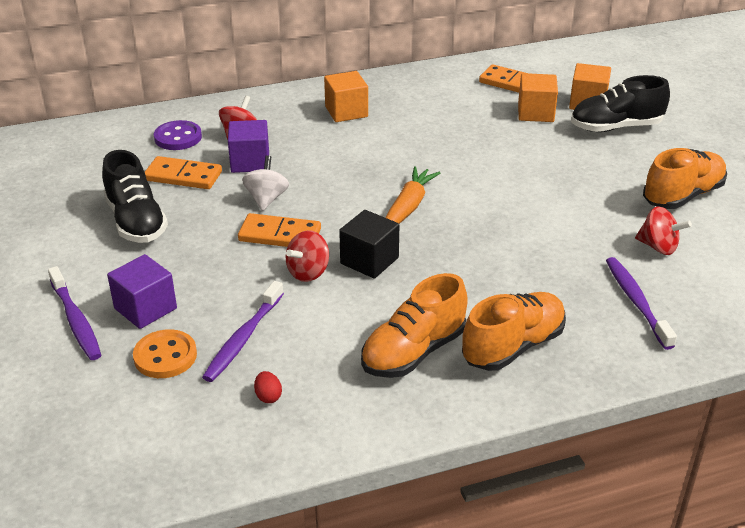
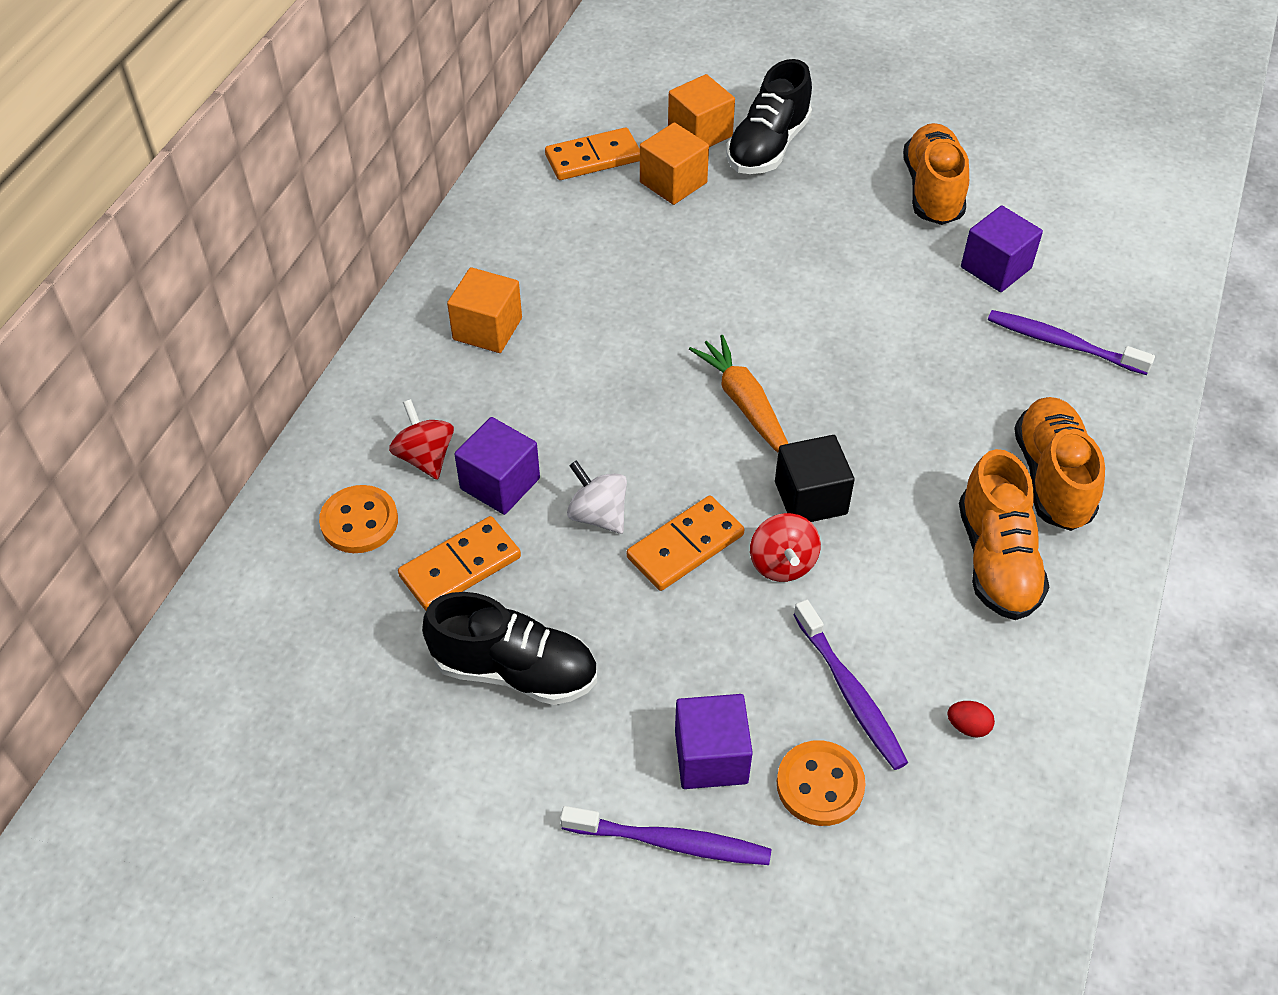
camera: 50 degrees left, 15 degrees up
(178, 137) = (359, 521): purple button -> orange button
(658, 247) = (995, 268): red spinning top -> purple cube

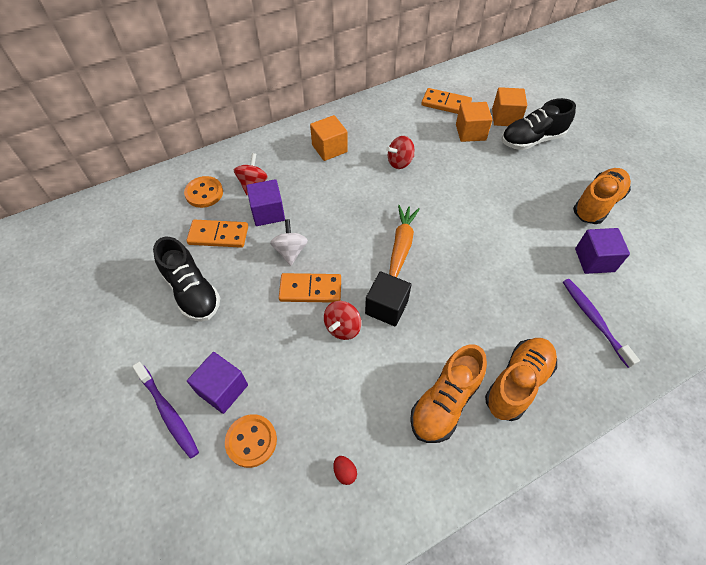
camera: 40 degrees right, 5 degrees up
(618, 287) = (400, 162): none -> red spinning top
(850, 692) = (309, 410): purple toothbrush -> none

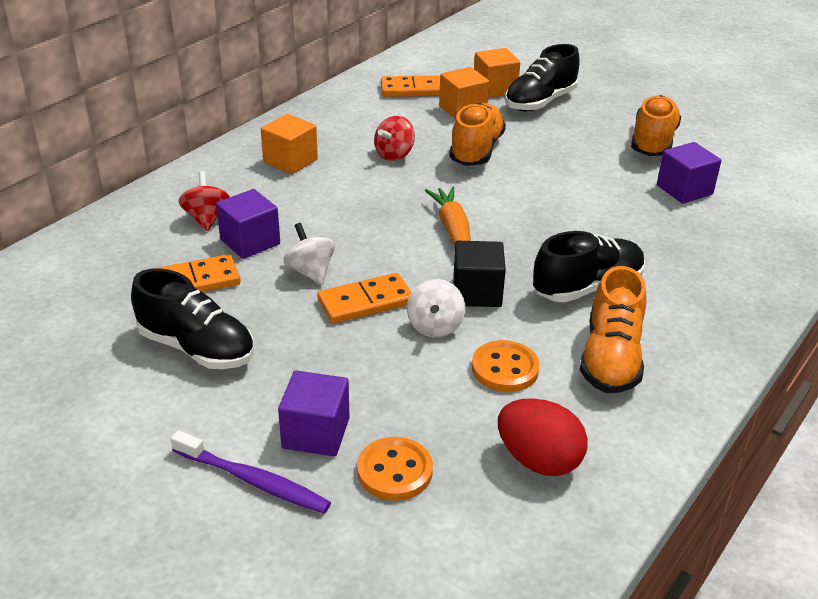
camera: 25 degrees left, 20 degrees down
(204, 193) = (139, 244): orange button -> orange button (505, 368)
(342, 327) = (435, 326): red spinning top -> white spinning top
(345, 472) = (538, 460): red egg -> red egg, size x2.28
(465, 330) = (587, 287): none -> black shoe
(517, 383) = (679, 317): orange shoe -> orange shoe (476, 150)
(594, 320) = (721, 240): purple toothbrush -> none

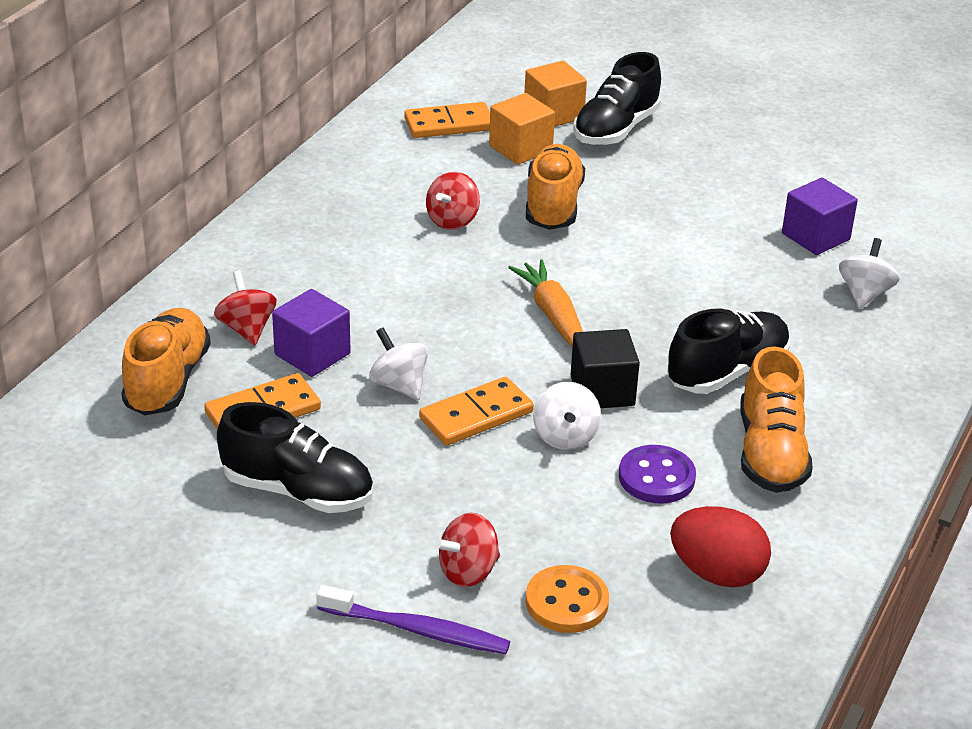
camera: 10 degrees left, 0 degrees up
(290, 161) = (324, 241): orange cube -> none
(316, 433) = (468, 571): purple cube -> red spinning top
(505, 368) = (656, 477): orange button -> purple button
(653, 142) = (766, 174): orange shoe -> orange shoe (167, 381)
(718, 236) = (864, 294): none -> white spinning top

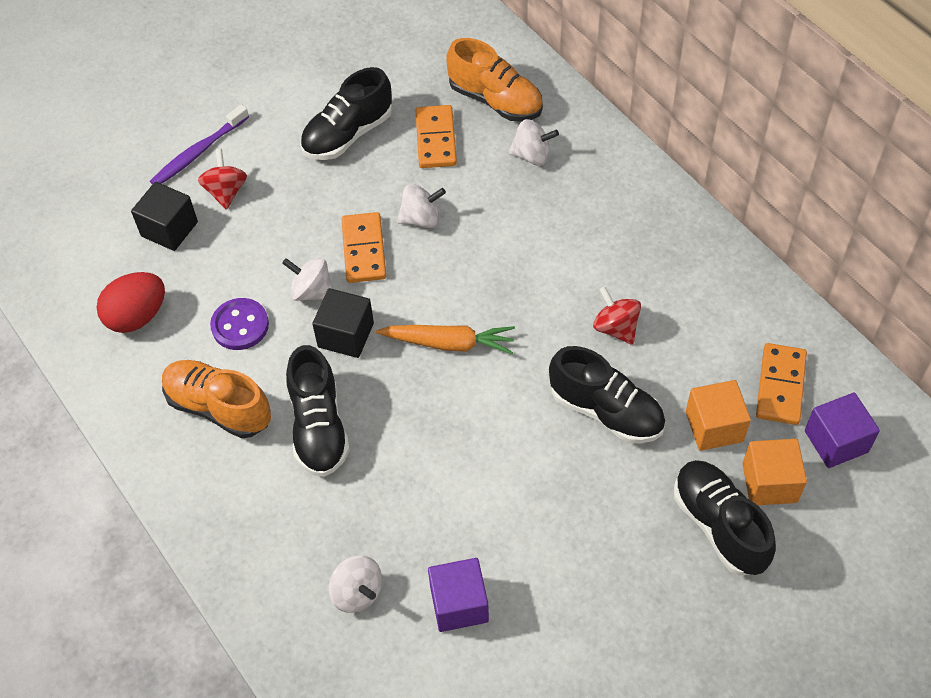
camera: 120 degrees right, 20 degrees up
(247, 329) = (532, 155): red spinning top -> white spinning top
(312, 354) = (483, 182): purple cube -> purple cube (836, 441)
(553, 205) = (606, 411): orange shoe -> black shoe
(567, 602) = (169, 229): orange button -> black cube

